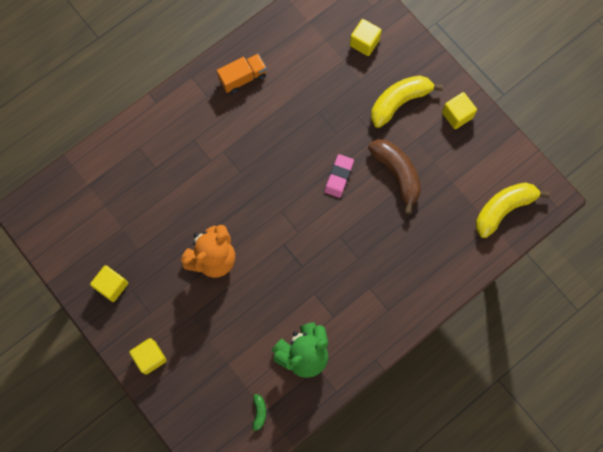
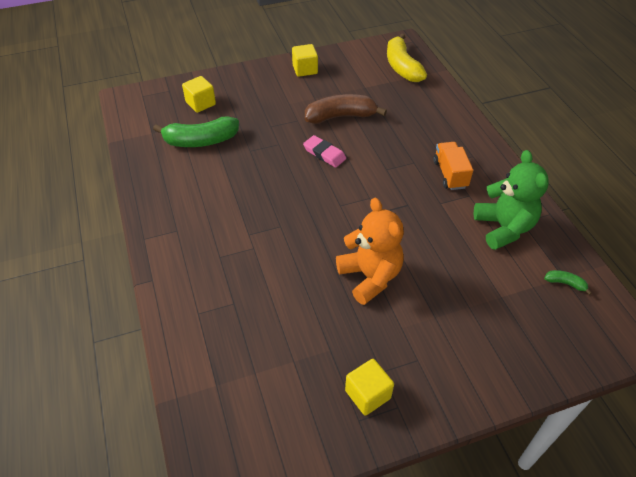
camera: 70 degrees left, 25 degrees down
(150, 357) = (477, 376): yellow cube -> none
(243, 78) = (176, 196): orange truck -> orange truck (450, 174)
(314, 66) = (201, 141): none -> green banana
(399, 102) = (272, 98): yellow banana -> none

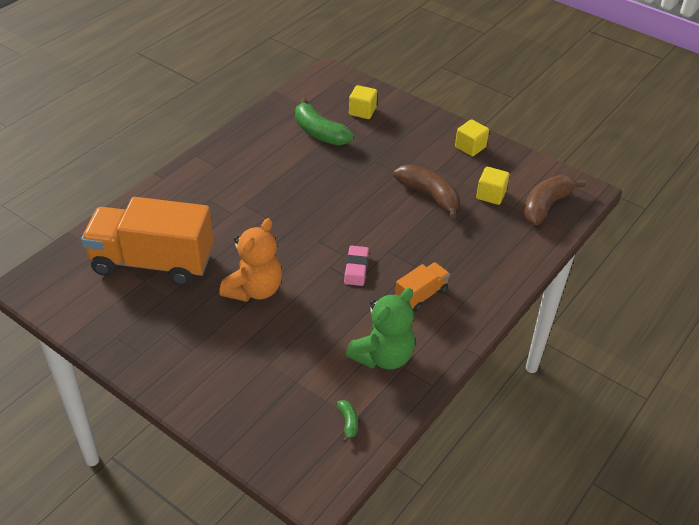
camera: 55 degrees right, 5 degrees down
(273, 342) = (153, 262): none -> orange truck
(324, 154) = (371, 206): pink eraser -> pink eraser (356, 268)
(367, 394) = (141, 332): yellow cube -> yellow cube (491, 195)
(402, 67) = (546, 206): yellow banana -> brown banana

